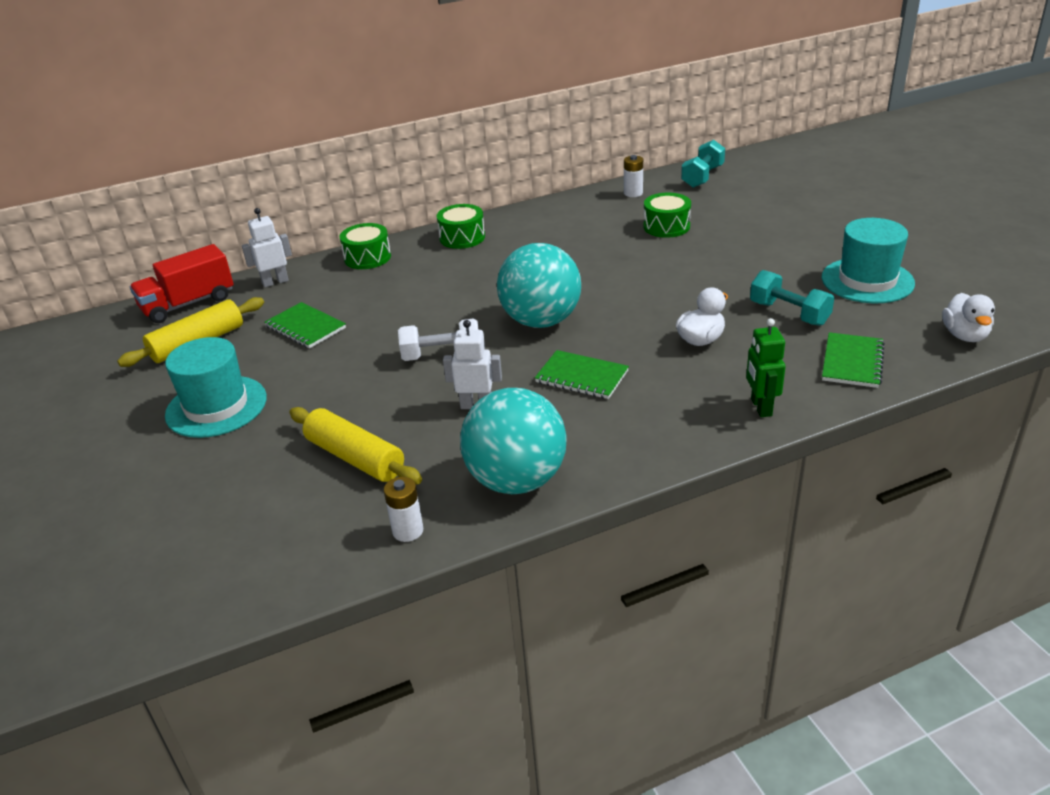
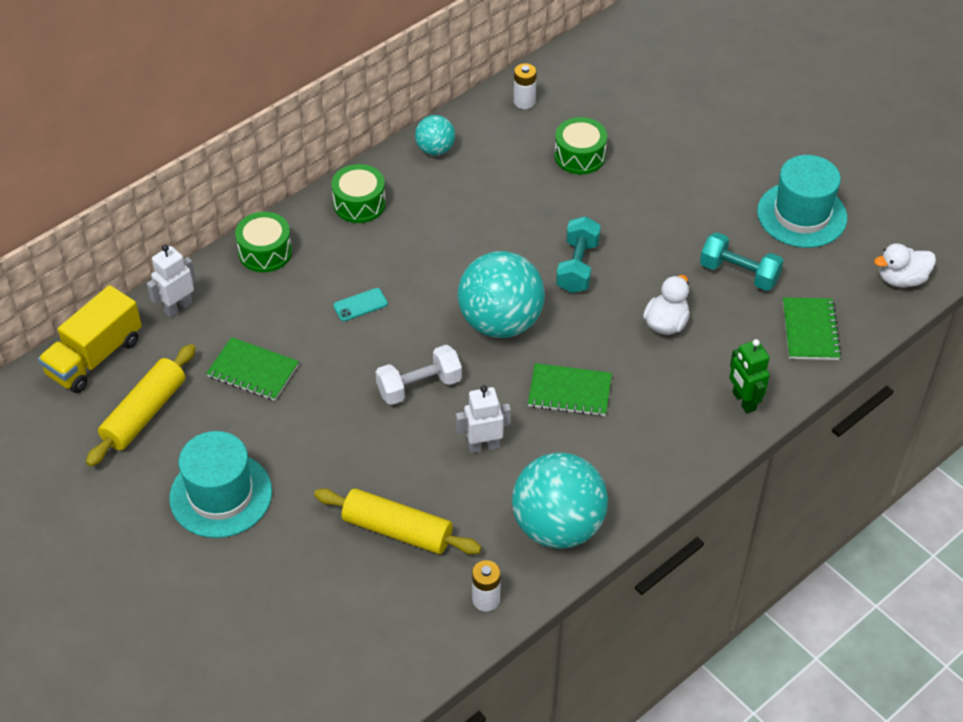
camera: 20 degrees left, 15 degrees up
(188, 304) = (95, 357): red truck -> yellow truck
(424, 297) = (360, 305): none -> turquoise phone
(543, 213) = (435, 149): none -> turquoise ball
(702, 177) = (592, 63): turquoise dumbbell -> turquoise dumbbell (577, 266)
(964, 335) = (901, 279): white duck -> white duck turned 90 degrees clockwise

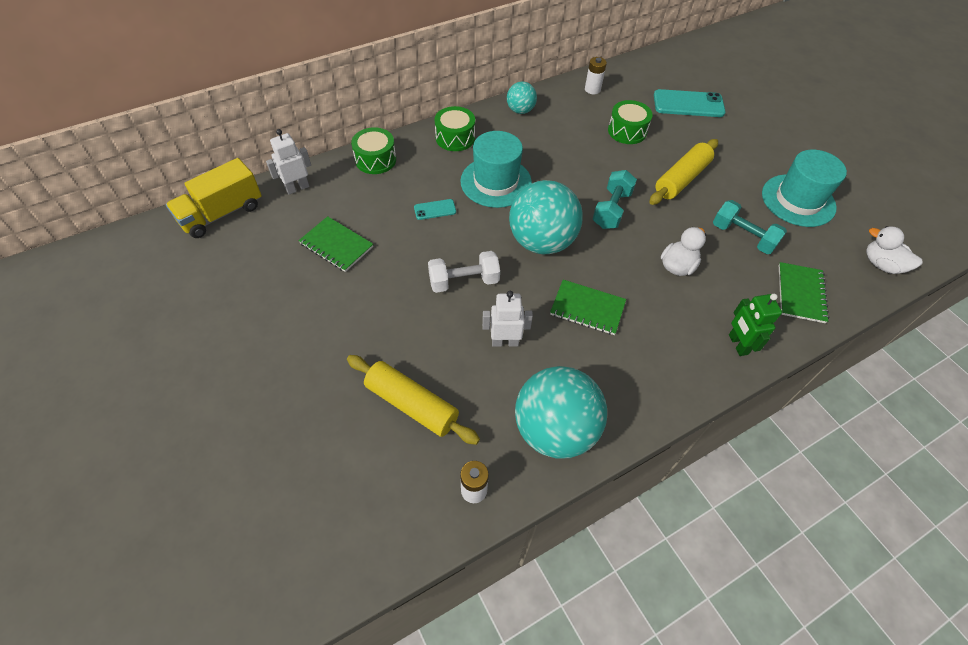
camera: 10 degrees right, 5 degrees up
(144, 413) = (241, 263): yellow rolling pin -> yellow rolling pin (681, 179)
(221, 495) = (274, 342): turquoise hat -> turquoise hat (496, 182)
(653, 102) = (688, 104): none -> turquoise phone
(901, 279) = (881, 265): white duck -> white duck turned 45 degrees clockwise

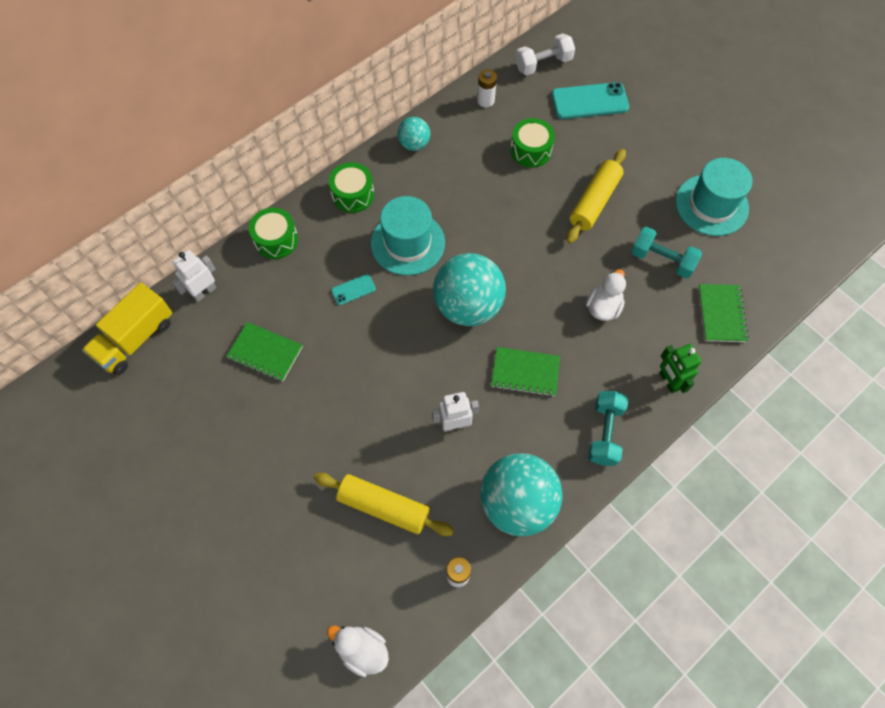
camera: 10 degrees left, 10 degrees up
(464, 281) = (401, 367): white dumbbell -> white dumbbell (543, 64)
(611, 209) = (530, 253): turquoise dumbbell -> turquoise dumbbell (604, 433)
(881, 265) = (794, 265): white duck -> white duck (362, 650)

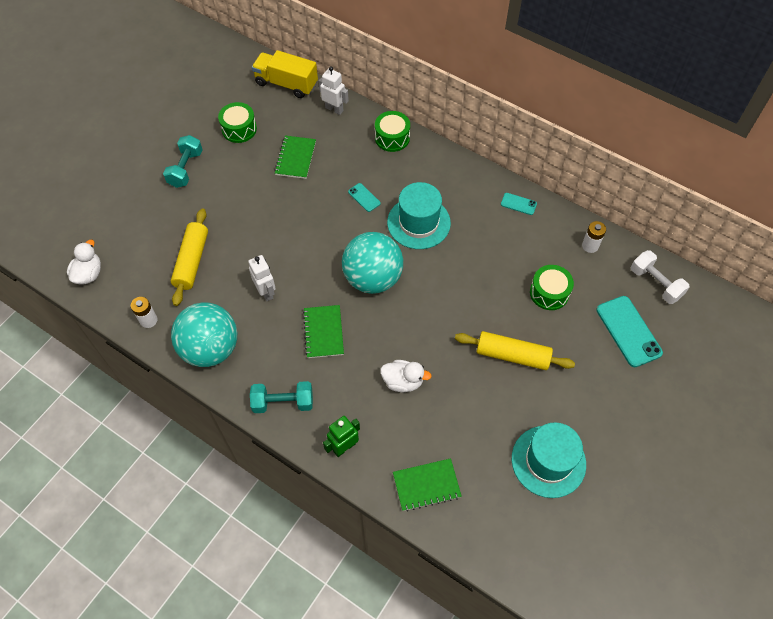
camera: 75 degrees right, 5 degrees down
(353, 194) = (451, 174): green drum -> green drum (239, 129)
(414, 144) = (518, 204): turquoise ball -> turquoise phone
(662, 260) = (468, 424): turquoise dumbbell -> turquoise dumbbell (186, 169)

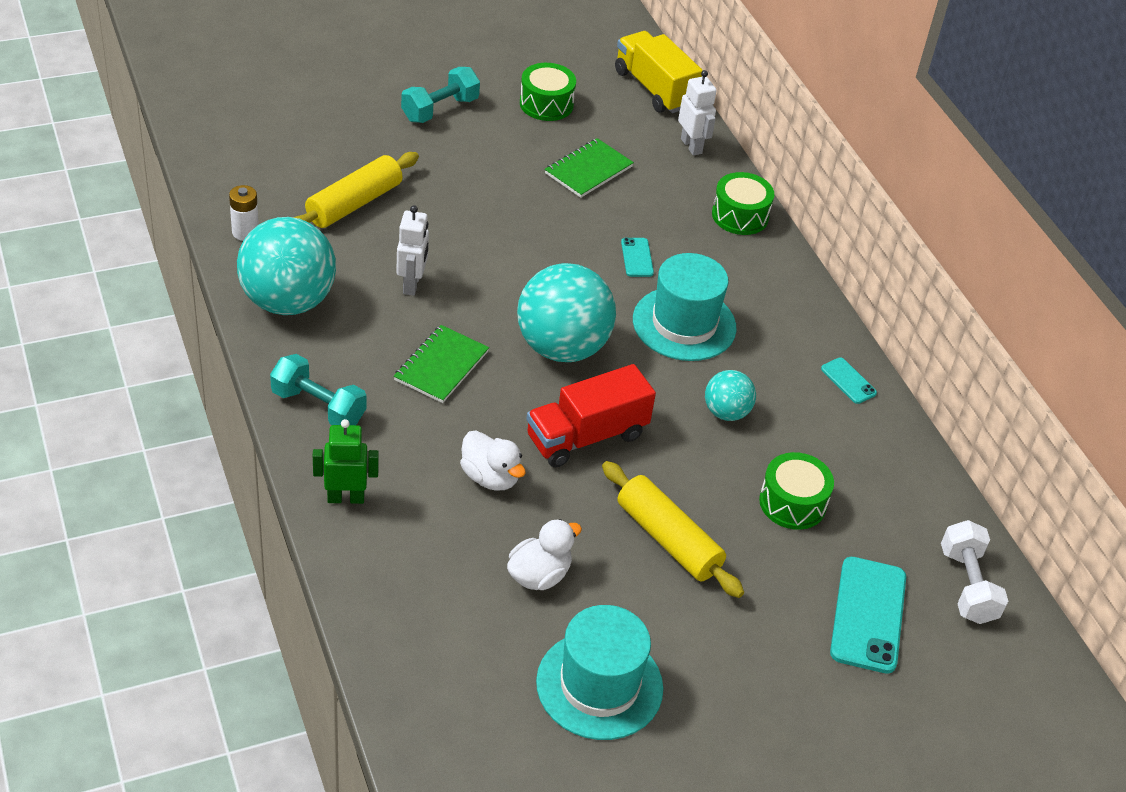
camera: 30 degrees right, 15 degrees down
(89, 274) = (224, 150): white duck -> white duck (539, 575)
(426, 485) = (409, 604): green notebook -> none
(428, 323) = (586, 436): none -> red truck
(479, 262) = (726, 412): none -> turquoise ball
(590, 246) = (908, 486): white battery -> none

